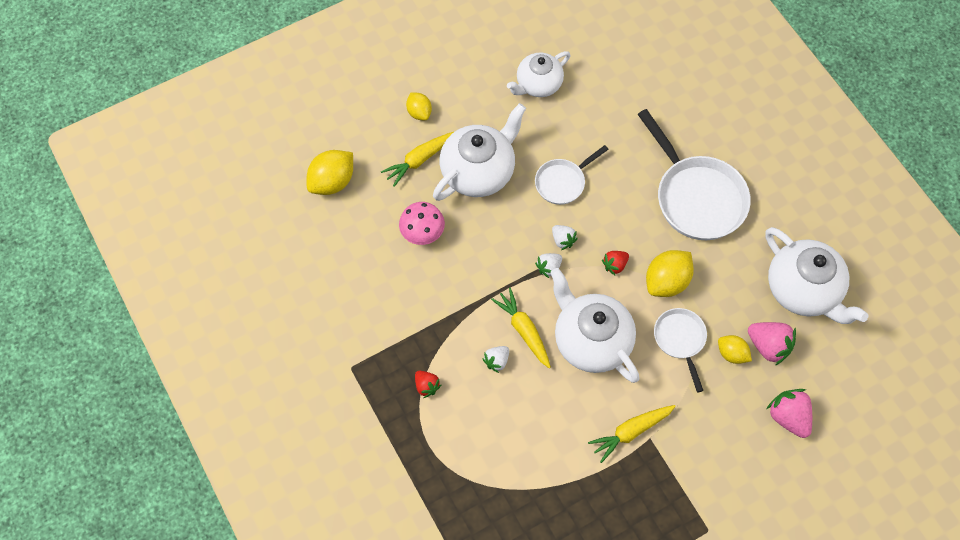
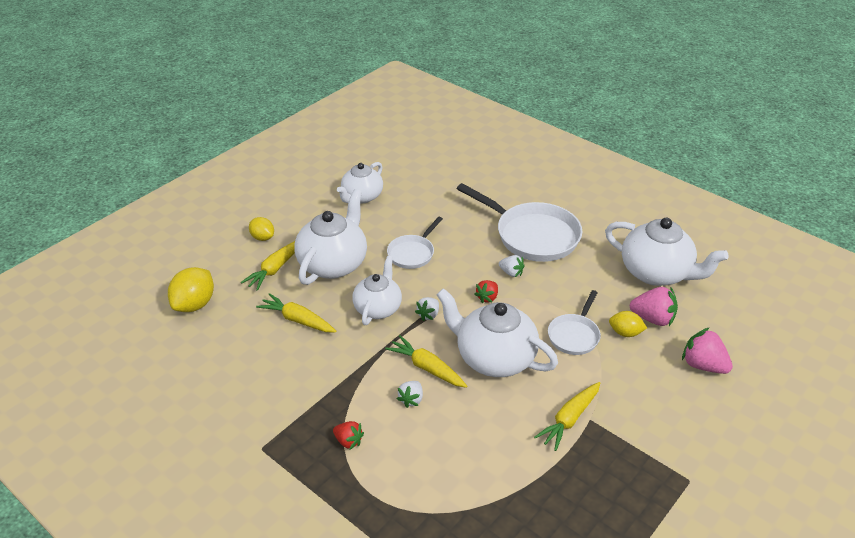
camera: 20 degrees left, 25 degrees down
(422, 233) = (297, 320): pink mushroom -> yellow carrot
(503, 243) = (378, 308): none -> white teapot
(563, 240) = (432, 292): white strawberry -> white strawberry (511, 273)
(666, 281) = (539, 297): yellow lemon -> none
(680, 340) = (574, 335): white pan -> white pan turned 120 degrees counterclockwise

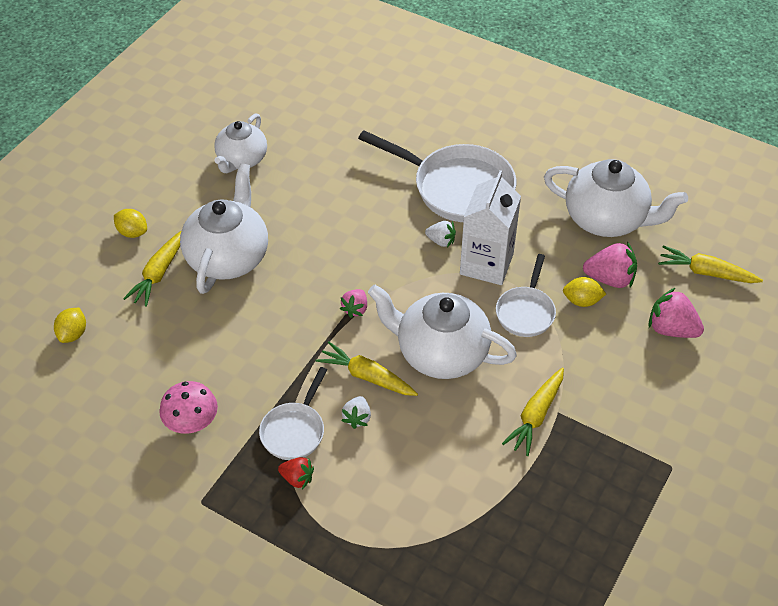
camera: 10 degrees left, 10 degrees up
(194, 304) = (73, 334): yellow lemon -> yellow lemon, size x0.61
(271, 384) = (192, 423): none -> pink mushroom
(297, 320) = (202, 337): yellow carrot -> yellow carrot (705, 272)
(378, 308) = (294, 308): white teapot -> none
(412, 253) = (320, 230): white pan -> white pan (294, 431)
(428, 315) = (355, 309): white strawberry -> pink strawberry
(487, 298) = (419, 277): red strawberry -> none
(546, 294) = (486, 264): none -> white carton

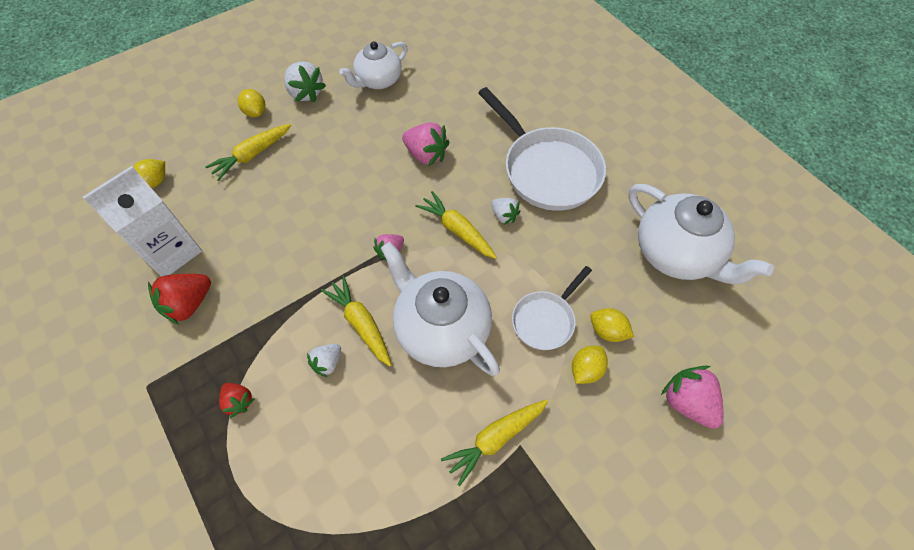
camera: 25 degrees right, 10 degrees up
(173, 196) = (306, 93): none -> white strawberry
(192, 423) = (189, 304): pink mushroom -> red strawberry
(228, 257) = (315, 161): white teapot -> none
(294, 431) = (266, 351): white pan -> none
(486, 264) = (534, 255): white carton -> white carton (171, 251)
(580, 337) = (586, 369): none -> yellow lemon
(610, 279) = (648, 318): pink strawberry -> pink strawberry (426, 155)
(705, 272) = (755, 352): yellow carrot -> yellow carrot (457, 230)

